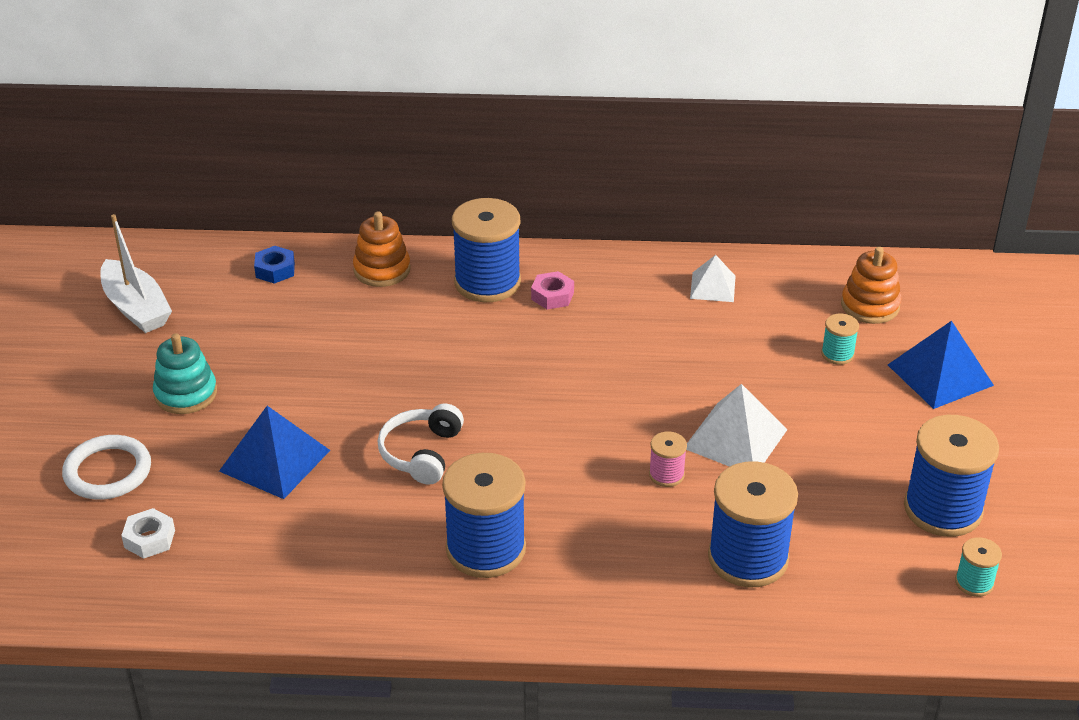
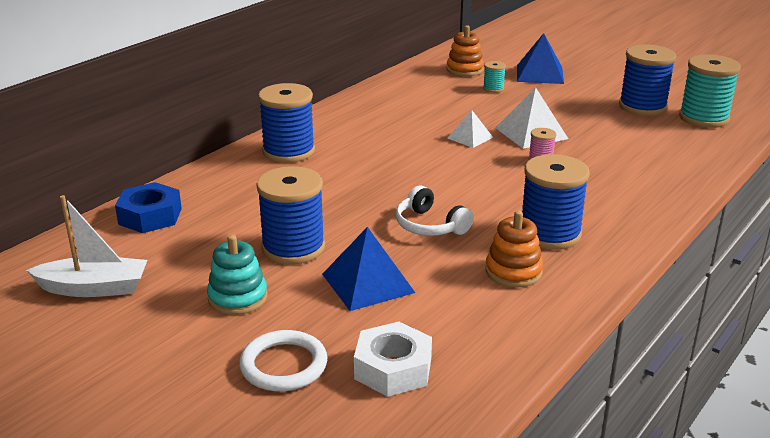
camera: 55 degrees left, 10 degrees down
(149, 539) = (393, 368): white nut -> white nut, size x1.65
(275, 270) = (150, 216): blue nut -> blue nut, size x1.65
(382, 270) = (218, 179): orange stacking toy -> orange stacking toy (513, 272)
(552, 296) = (333, 138): pink nut -> none
(713, 287) = (393, 96): white pyramid -> white pyramid (470, 137)
(748, 558) = (635, 162): blue spool -> blue spool (293, 248)
(974, 582) = (703, 118): turquoise spool -> turquoise spool, size x2.13

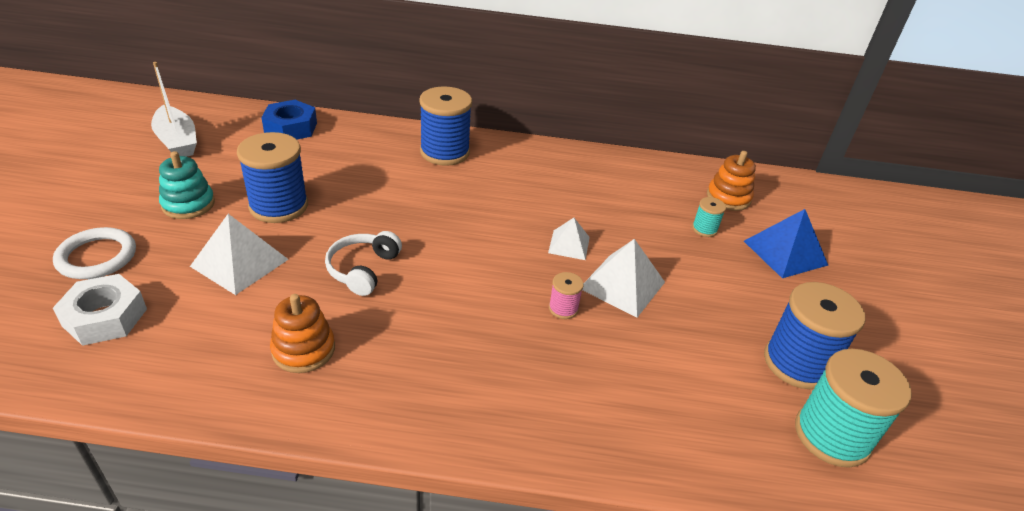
camera: 55 degrees right, 10 degrees up
(368, 283) = (240, 262): blue pyramid -> white pyramid
(549, 234) = (397, 357): blue spool -> none

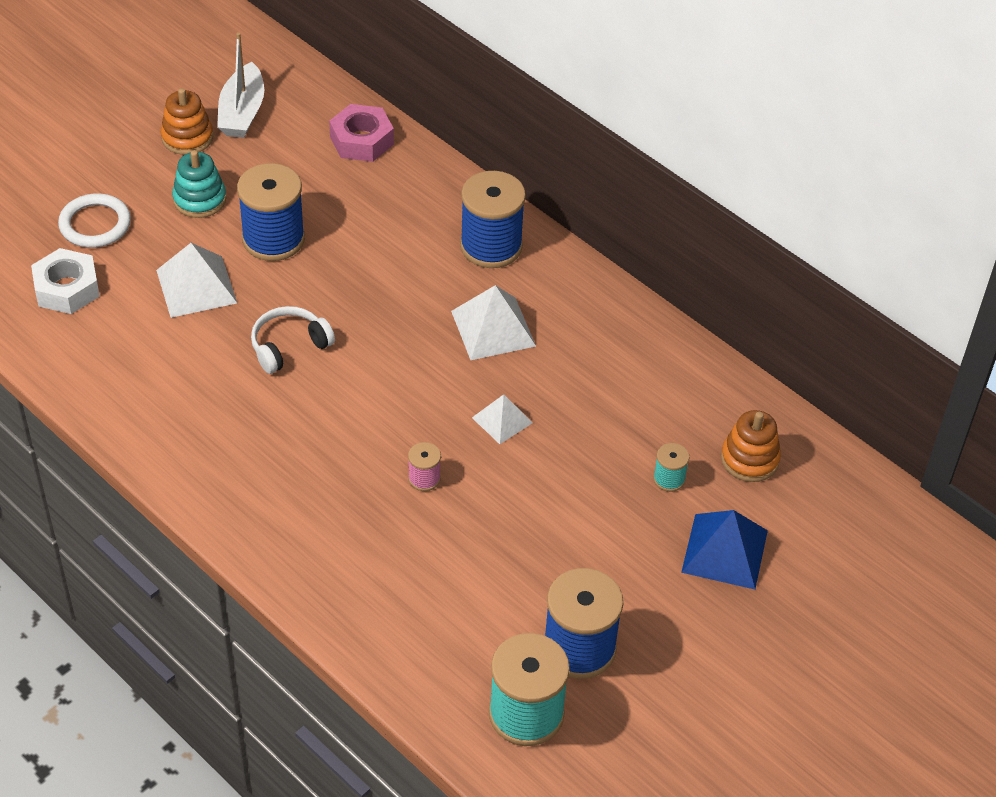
camera: 40 degrees right, 10 degrees up
(291, 128) = (361, 140): blue nut -> pink nut
(303, 350) = (183, 396): orange stacking toy -> orange stacking toy (187, 137)
(622, 285) = (505, 488): white pyramid -> white pyramid (493, 328)

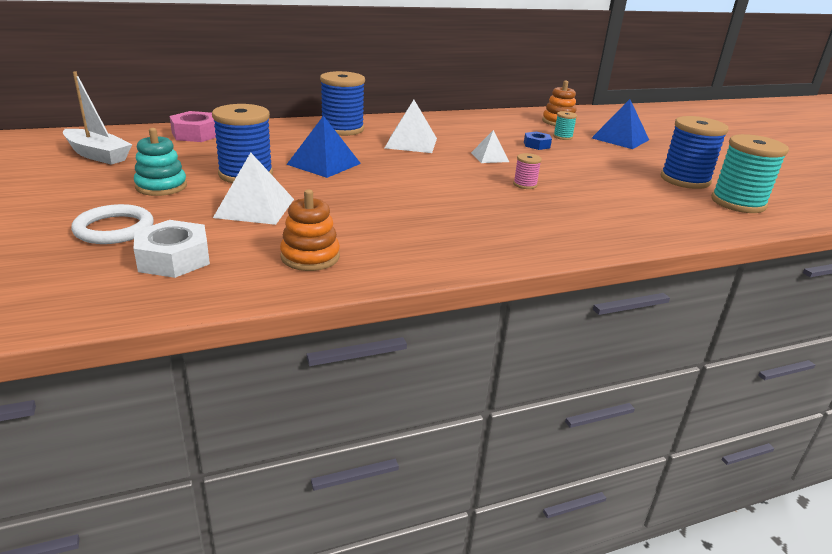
camera: 65 degrees left, 20 degrees down
(187, 137) = (85, 175): orange stacking toy -> orange stacking toy (310, 257)
(289, 346) = (361, 193): white headphones -> none
(352, 282) = (324, 164): none -> blue pyramid
(600, 457) = (536, 145): none -> blue nut

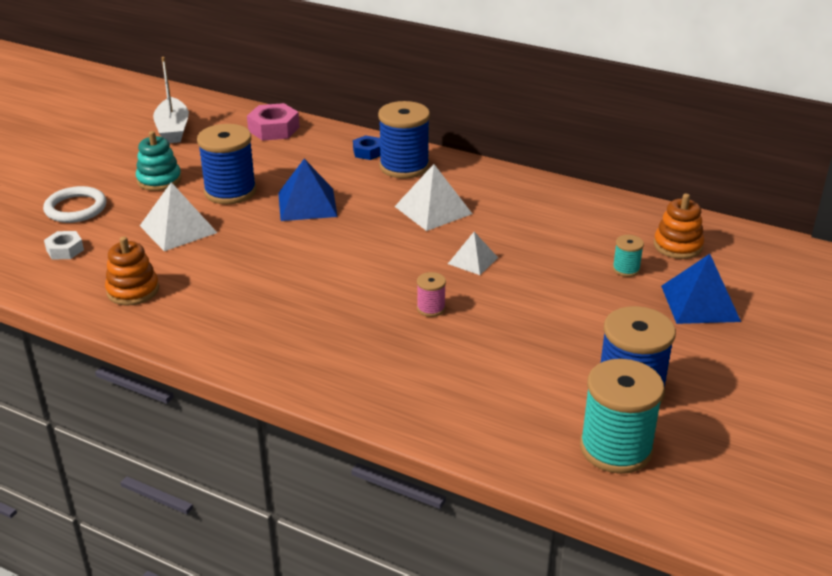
camera: 50 degrees right, 5 degrees up
(174, 258) = (65, 250): white nut -> white nut, size x0.61
(536, 145) = (564, 267): blue nut -> blue nut (368, 152)

